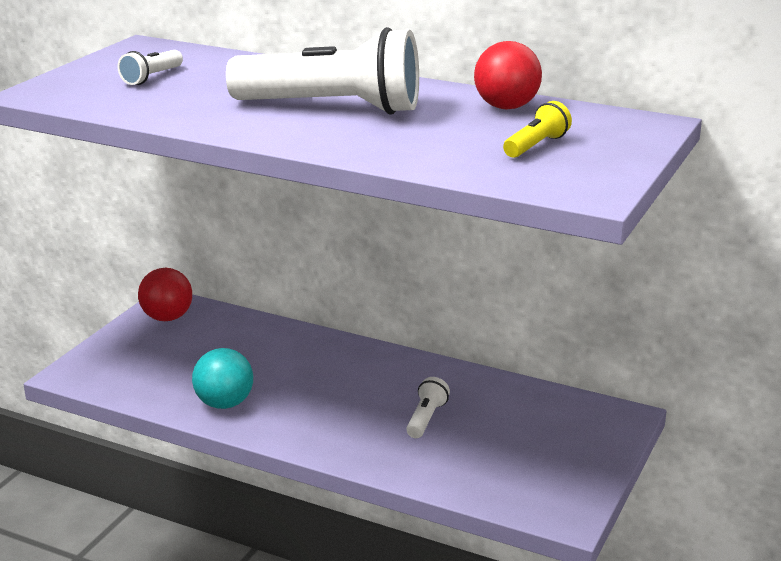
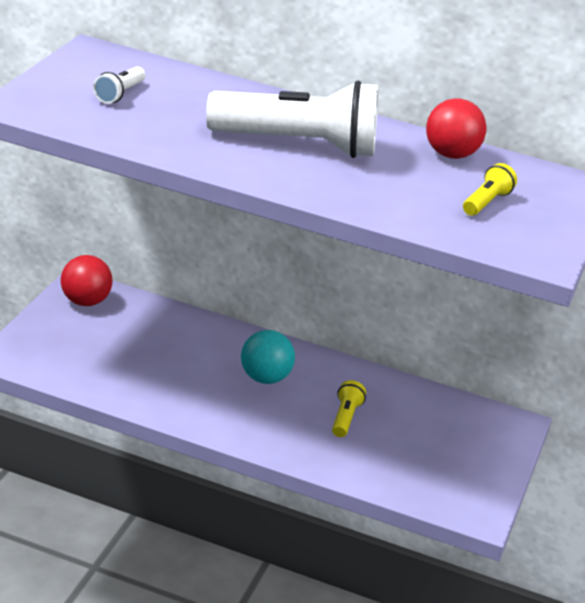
camera: 10 degrees left, 5 degrees up
(224, 403) = (160, 395): turquoise ball -> turquoise ball (264, 378)
(426, 418) = (345, 418): white flashlight -> yellow flashlight

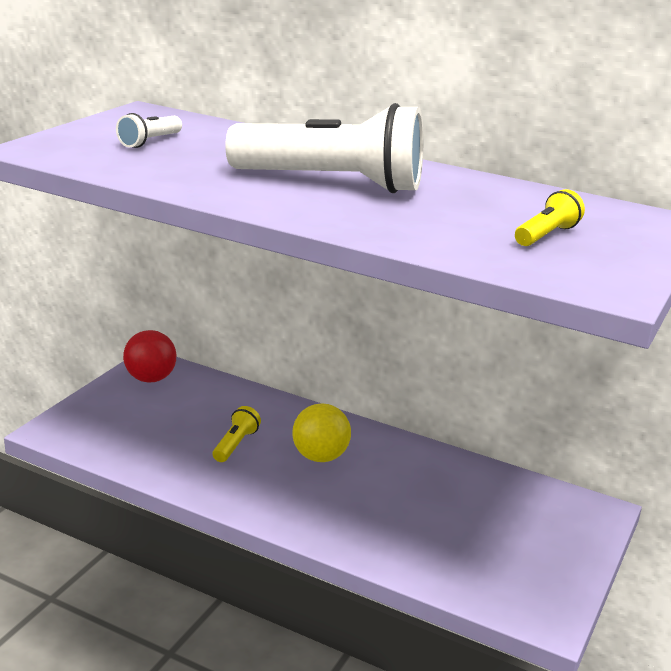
camera: 10 degrees right, 5 degrees down
(264, 378) = (320, 457): turquoise ball -> yellow ball
(345, 418) = (402, 501): yellow flashlight -> yellow flashlight (235, 444)
(450, 155) = (510, 194): red ball -> none

